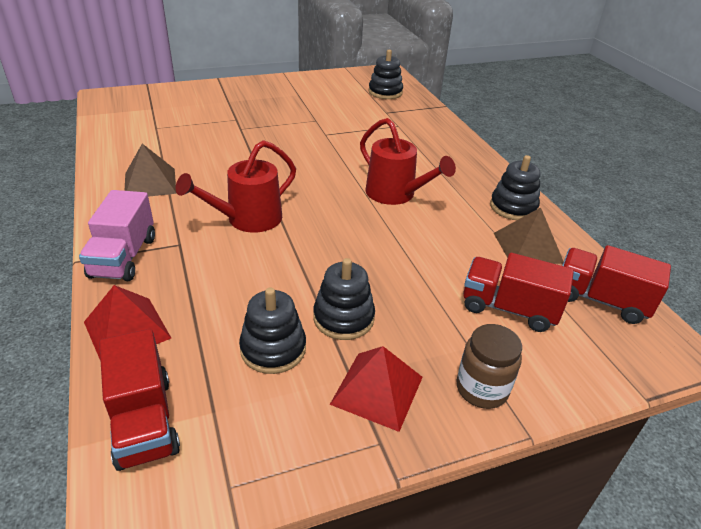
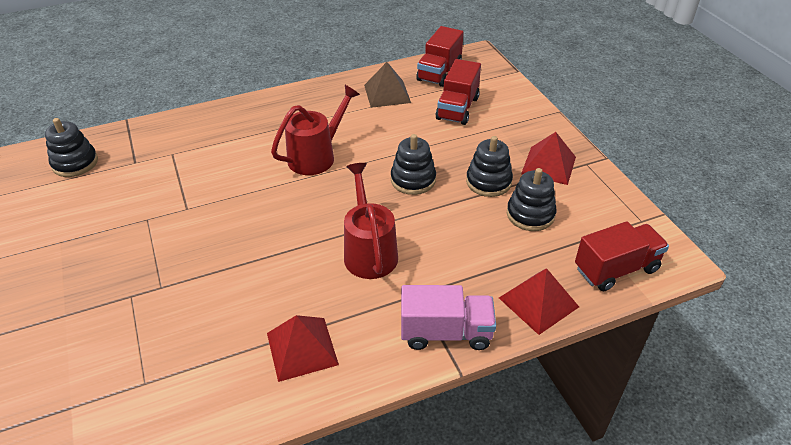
camera: 90 degrees left, 5 degrees up
(150, 183) = (302, 348): brown pyramid -> red pyramid
(247, 219) = (369, 251): red watering can -> red watering can turned 150 degrees counterclockwise
(482, 389) = (532, 125): brown jar -> none
(513, 207) = (333, 94): black stacking toy -> black stacking toy (413, 180)

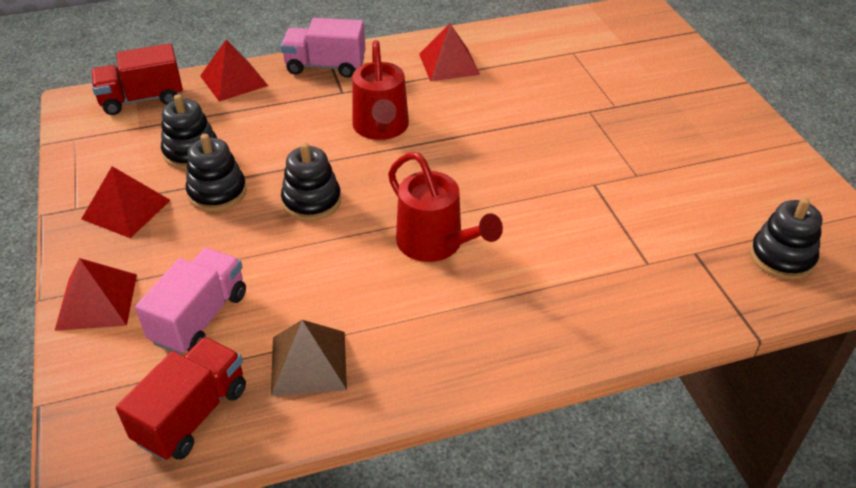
camera: 175 degrees left, 0 degrees up
(317, 156) = (436, 244): red watering can -> red watering can turned 90 degrees counterclockwise
(457, 108) = (200, 317): red truck -> pink truck
(524, 112) = (97, 301): none -> red pyramid

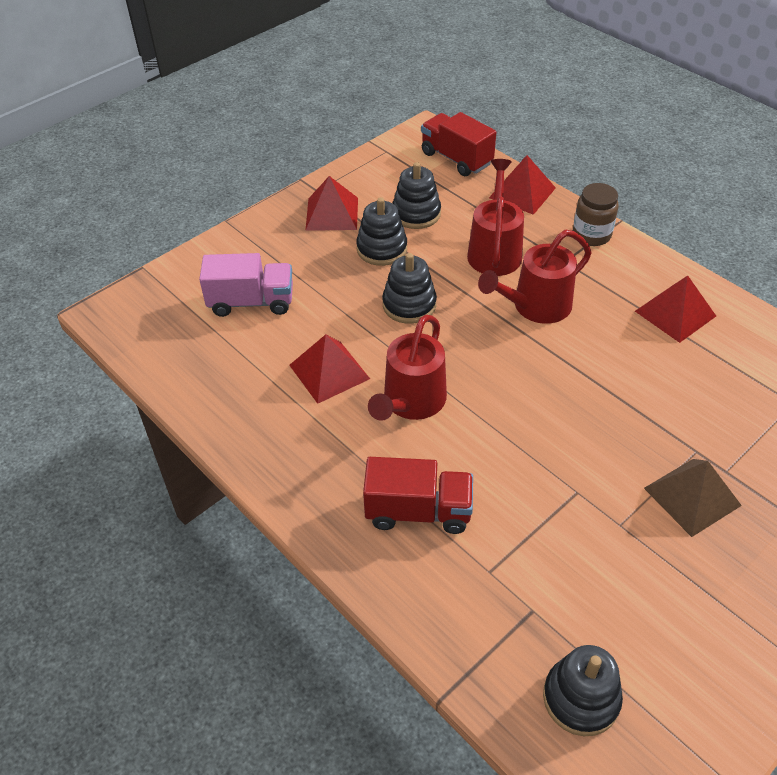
camera: 65 degrees right, 5 degrees up
(97, 301) = (238, 246): red pyramid -> red pyramid (329, 372)
(192, 414) = (167, 339): red truck -> red truck (418, 511)
(291, 124) = (494, 251): none -> red watering can
(309, 363) = (240, 378): brown pyramid -> brown pyramid (692, 496)
(325, 66) = (591, 235): pink truck -> brown jar

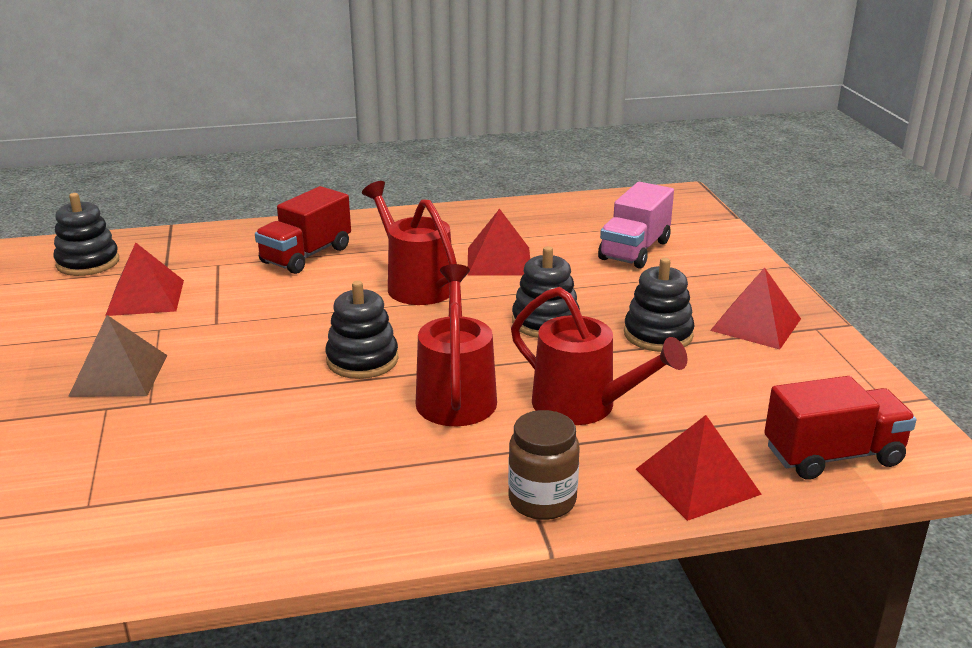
camera: 120 degrees right, 20 degrees down
(416, 213) = (712, 378): black stacking toy -> black stacking toy (362, 360)
(675, 313) = (322, 493): red pyramid -> red pyramid (145, 297)

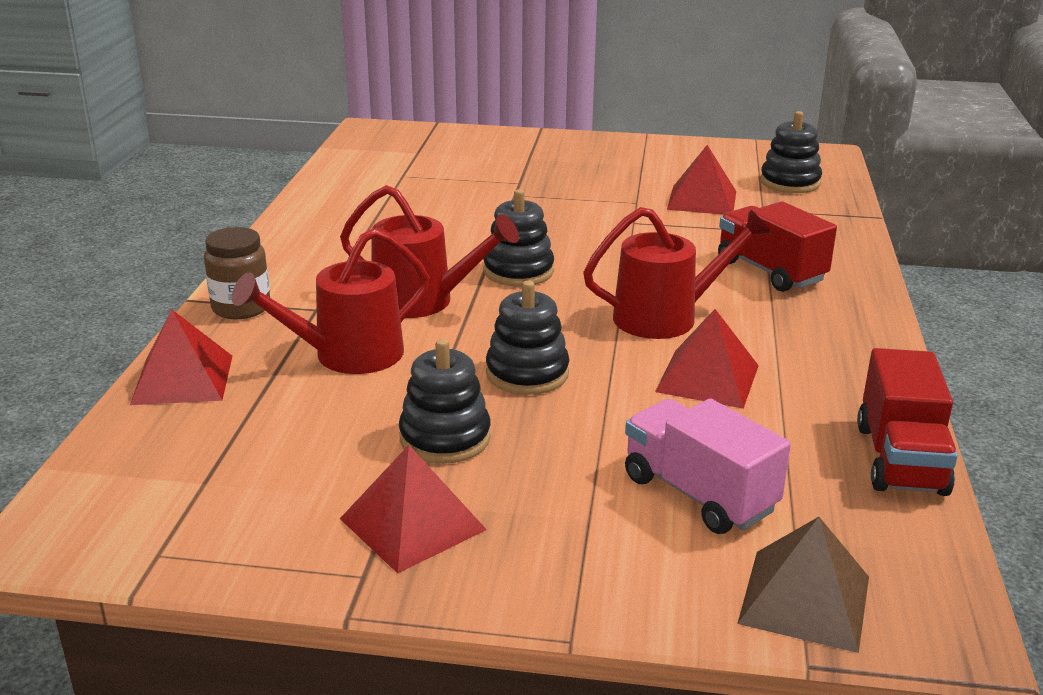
camera: 110 degrees right, 0 degrees up
(119, 375) = (565, 187): brown pyramid -> brown pyramid (805, 599)
(833, 455) = (126, 467): red truck -> red truck (900, 459)

